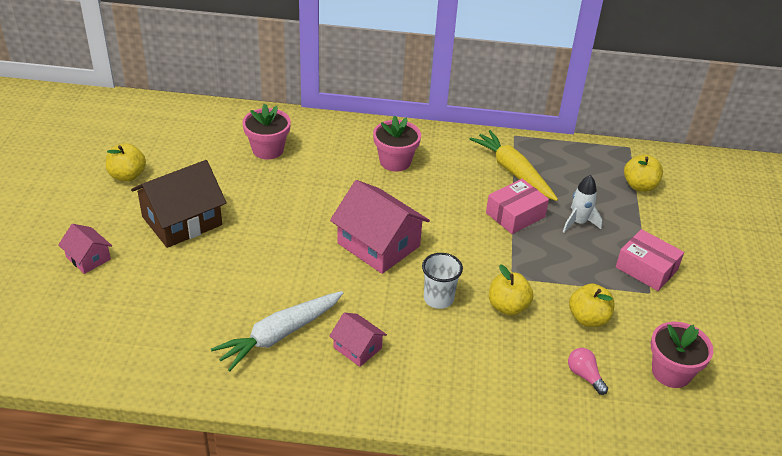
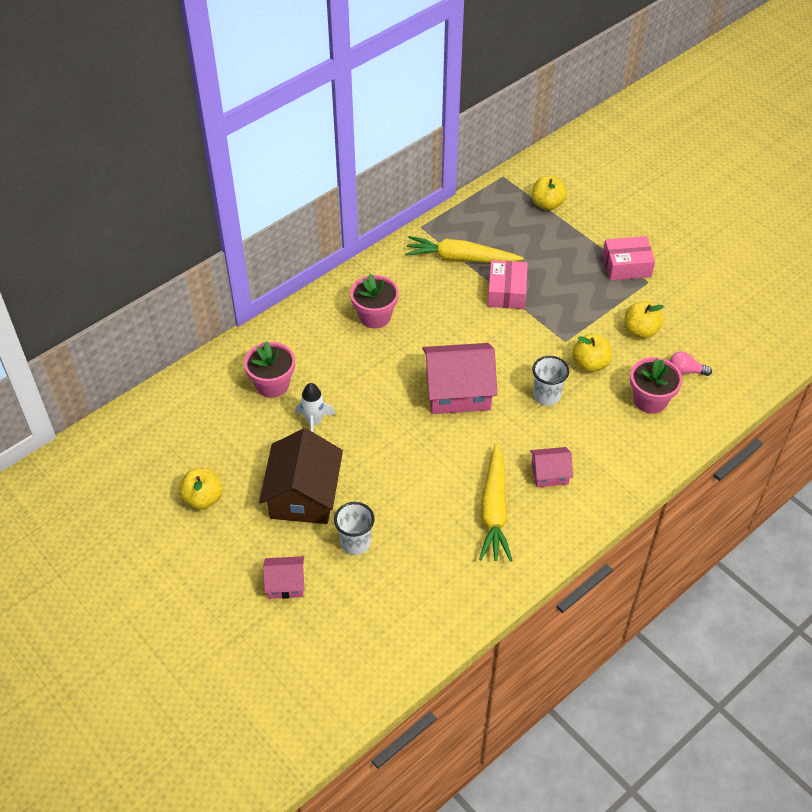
camera: 45 degrees left, 10 degrees up
(163, 273) = (355, 543): none -> white cup
(279, 335) = (494, 510): white carrot -> yellow carrot
(578, 222) = (549, 265): white rocket -> white rocket (314, 422)
(671, 372) = (721, 327): pink flower pot -> pink flower pot (650, 400)

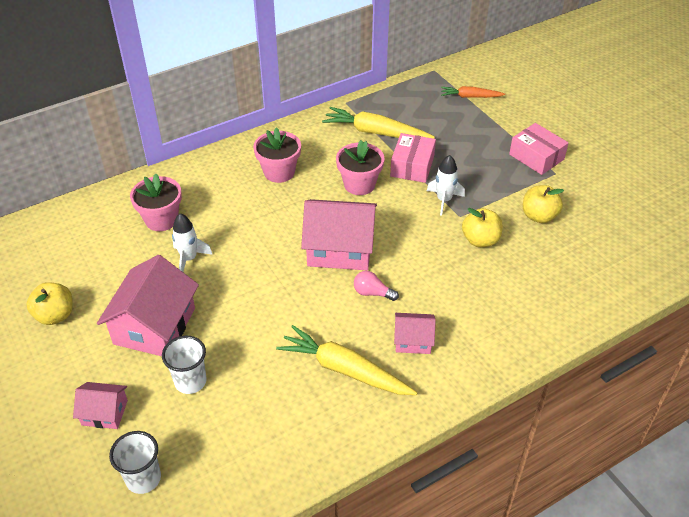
camera: 10 degrees right, 5 degrees down
(303, 495) = (154, 326): brown house -> pink house
(494, 510) = (344, 369): yellow carrot -> yellow carrot turned 105 degrees clockwise
(546, 326) = (444, 200): none -> white rocket
(546, 396) = (428, 264): white cup -> white cup (143, 478)
(547, 204) = (470, 97): yellow apple -> orange carrot
(626, 266) = (536, 157): pink box -> pink box turned 45 degrees clockwise
(650, 400) = (535, 282): pink flower pot -> pink flower pot (359, 184)
(685, 371) = (578, 259): pink light bulb -> pink light bulb (372, 293)

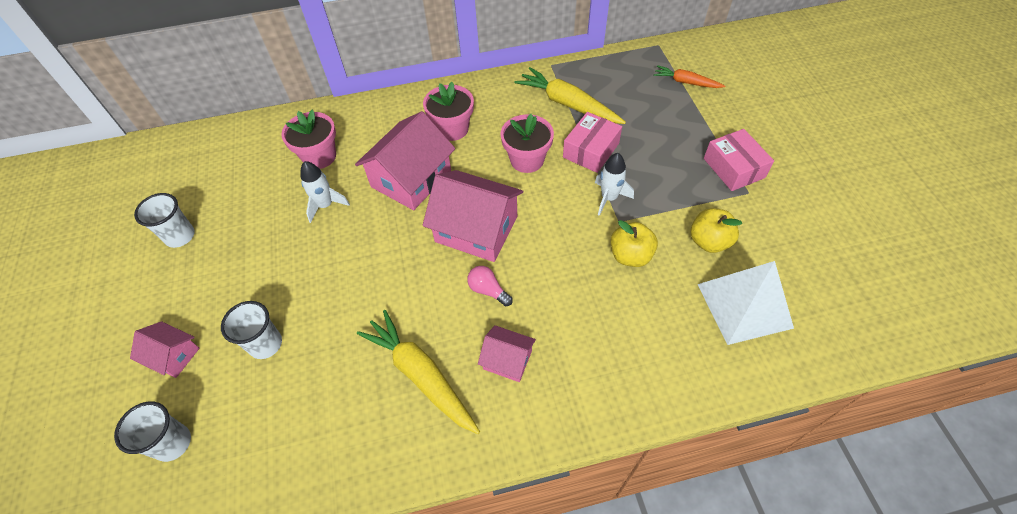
camera: 20 degrees right, 10 degrees up
(55, 315) = (180, 236): yellow apple -> white cup
(154, 326) = (261, 272): pink house -> pink house (411, 178)
(584, 256) = (744, 305): none -> white pyramid

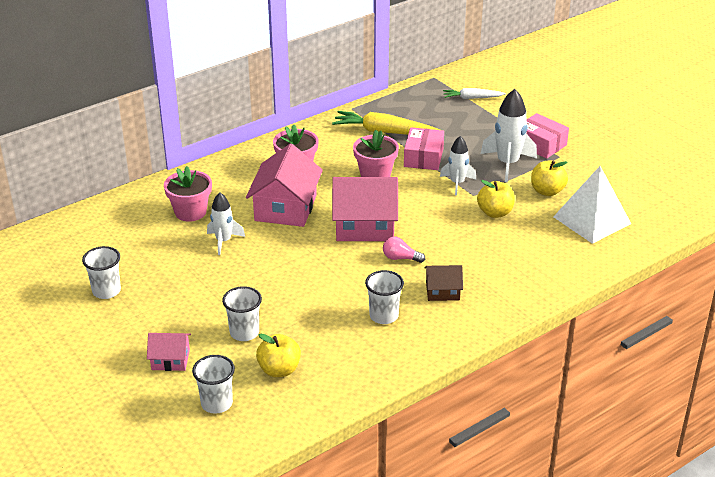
camera: 25 degrees left, 20 degrees down
(265, 416) = (279, 370): none -> yellow apple
(421, 375) = (384, 316): yellow carrot -> white cup
(507, 360) = (442, 291): pink house -> brown house
(681, 186) = (507, 164): none -> white rocket
(686, 82) = (472, 98): orange carrot -> white carrot

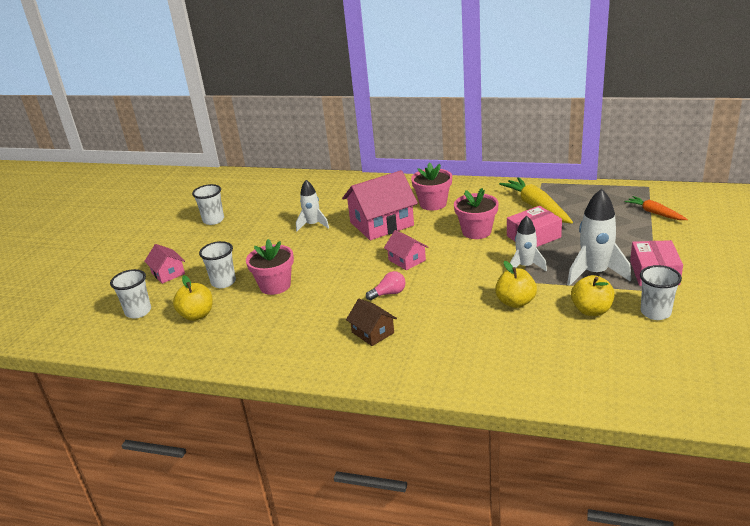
camera: 55 degrees right, 5 degrees down
(190, 212) = (328, 200): pink flower pot -> pink flower pot (275, 285)
(365, 226) = (407, 260): pink house -> pink house, size x0.52
(384, 316) = (307, 323): white cup -> white cup (655, 312)
(400, 258) = (389, 293): pink light bulb -> pink light bulb turned 90 degrees clockwise
(472, 98) = (654, 213): white carrot -> orange carrot
(592, 220) = (590, 355): white pyramid -> none

